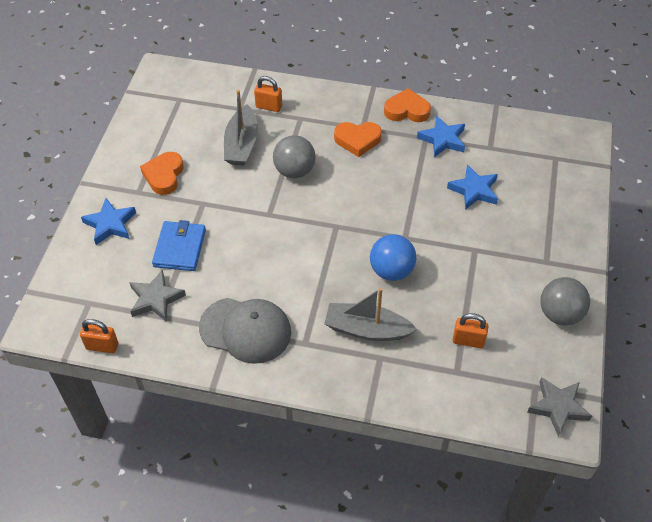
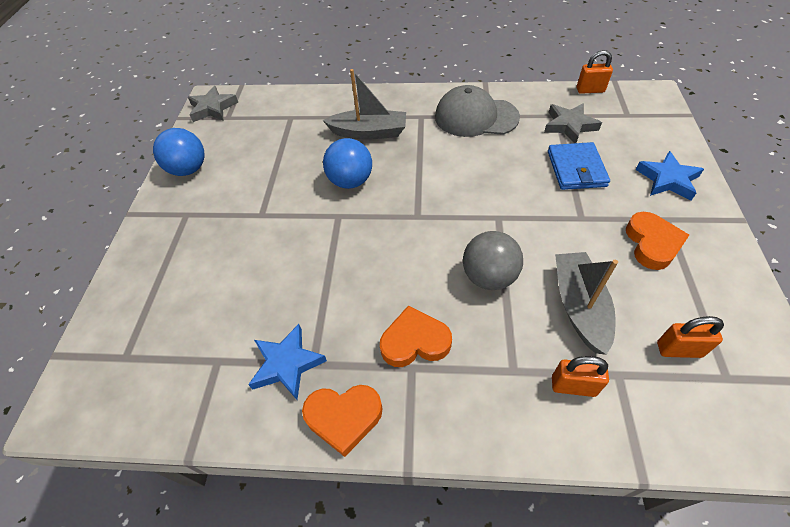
camera: 175 degrees right, 0 degrees up
(468, 341) = (278, 137): orange padlock -> orange padlock (679, 349)
(474, 190) = (252, 286): blue star -> none
(560, 314) = (188, 169): grey ball -> blue ball

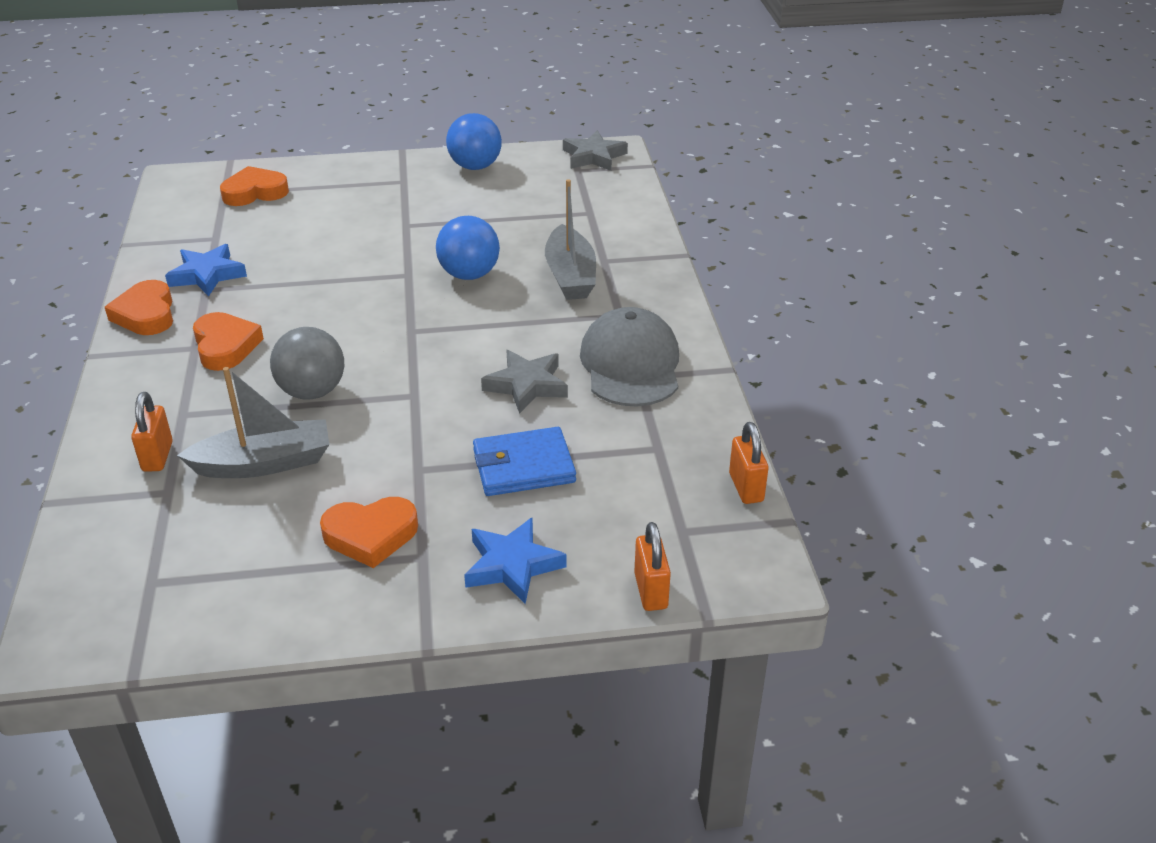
camera: 75 degrees right, 15 degrees down
(141, 328) = (255, 192): none -> orange heart
(569, 126) = (632, 461): grey star -> grey star (526, 385)
(679, 349) = (194, 544): orange padlock -> orange padlock (651, 591)

